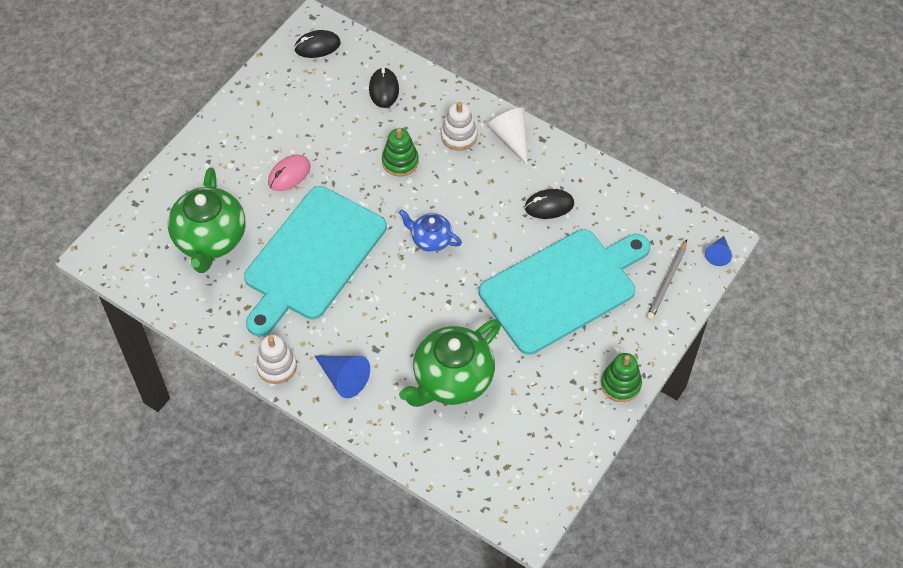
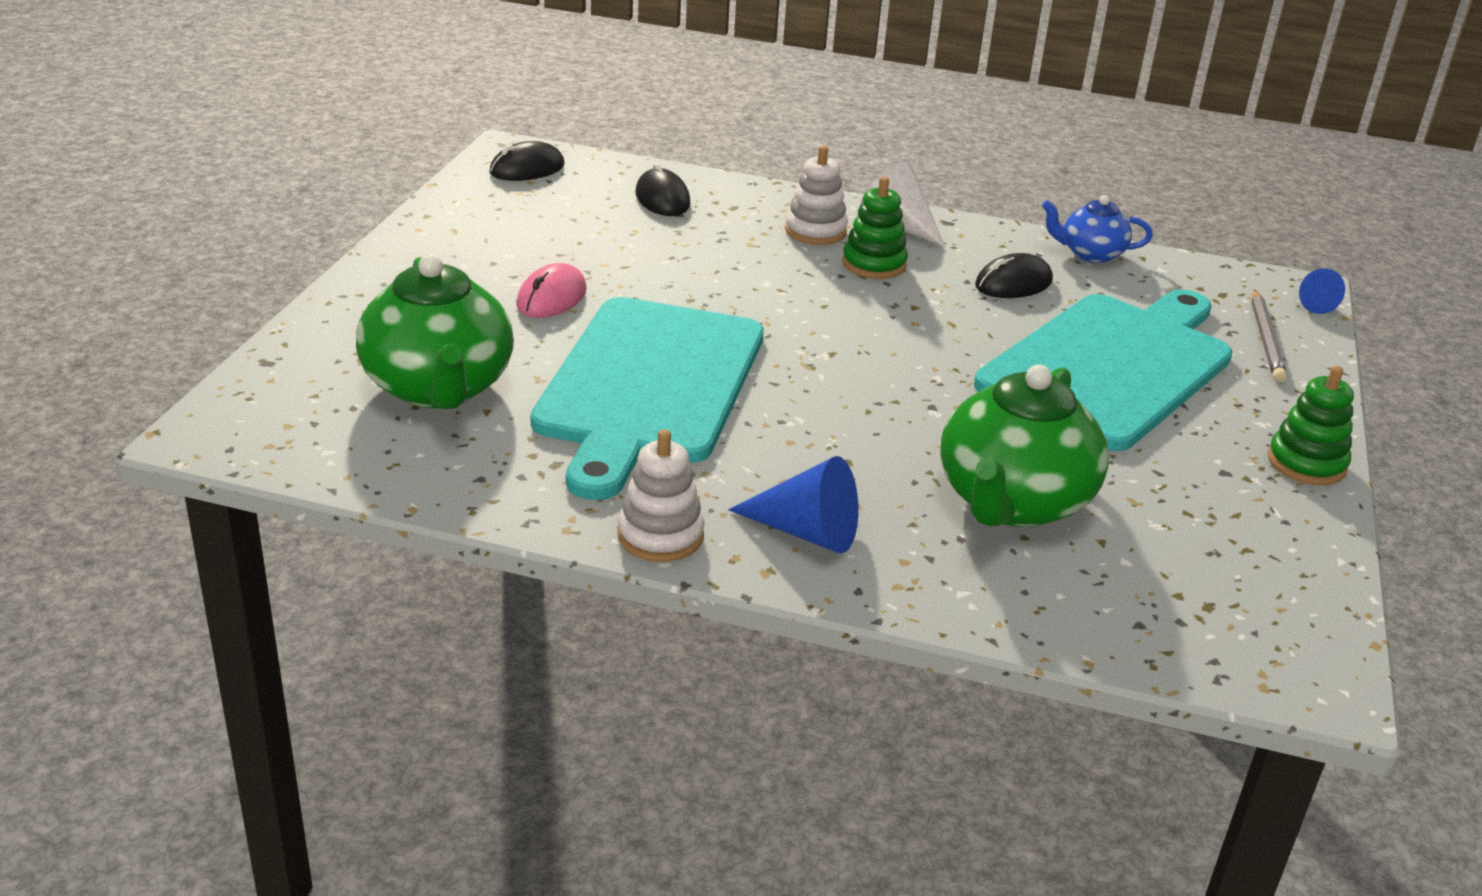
camera: 20 degrees left, 25 degrees down
(400, 161) = (737, 265): green stacking toy -> green stacking toy (874, 264)
(430, 239) = (848, 340): blue teapot -> blue teapot (1090, 254)

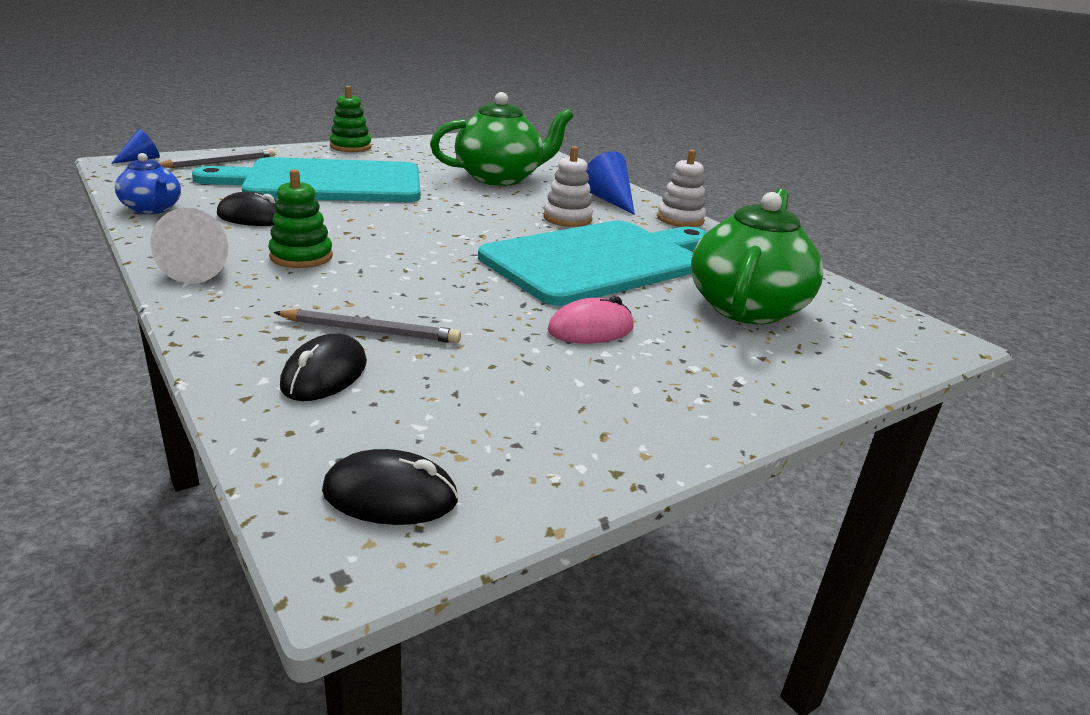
camera: 140 degrees left, 5 degrees down
(694, 231) = (370, 331): none -> grey pencil
(815, 231) = (274, 290): white stacking toy -> white stacking toy (567, 218)

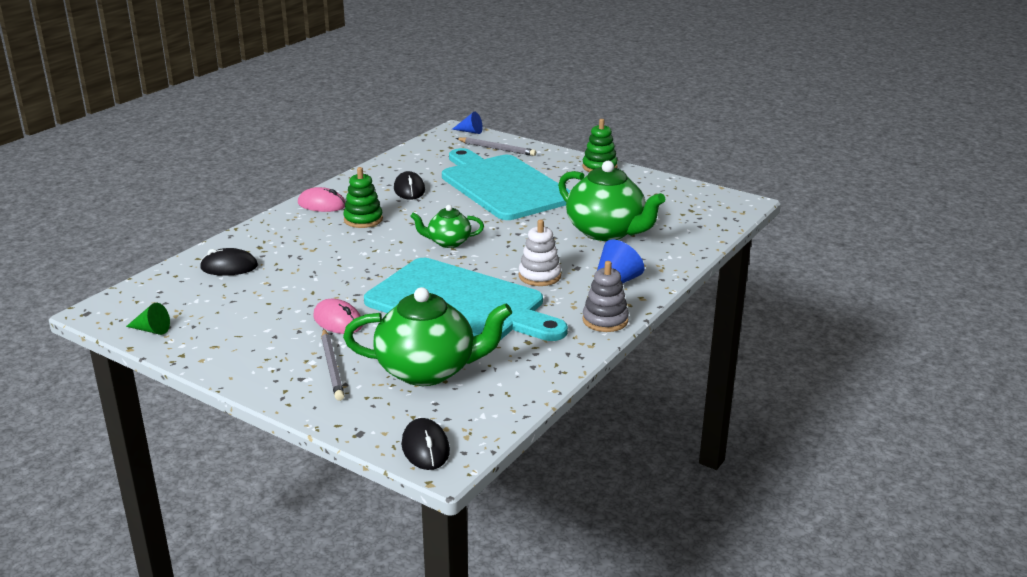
camera: 70 degrees right, 0 degrees up
(152, 209) = (390, 165): blue teapot -> none
(203, 268) = (322, 204): white cone -> pink mouse
(370, 331) = (283, 264): grey pencil -> grey pencil (332, 367)
(390, 495) = (139, 308): black mouse -> black mouse (425, 448)
(437, 233) = (448, 242): none -> green teapot
(498, 492) = (151, 330): none -> green cone
(680, 219) = (605, 320): white stacking toy -> grey stacking toy

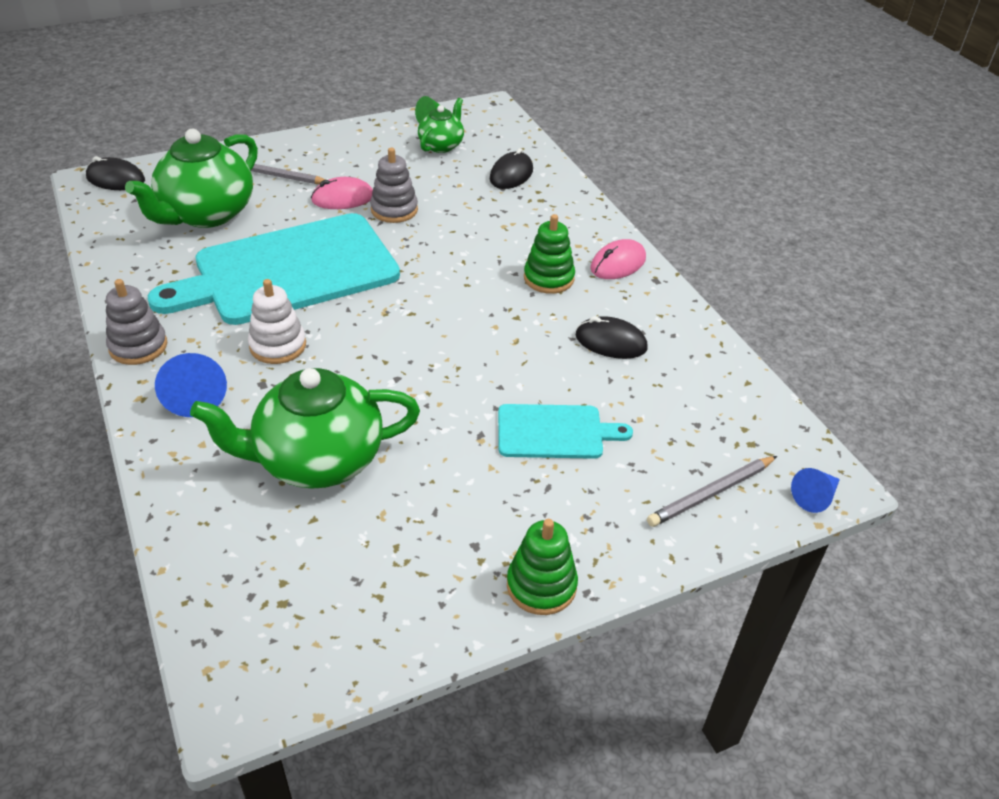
camera: 120 degrees right, 15 degrees up
(333, 294) = (394, 210): none -> grey stacking toy
(448, 242) = (429, 315): green teapot -> green teapot (441, 145)
(503, 186) = (555, 432): turquoise cutting board -> turquoise cutting board, size x0.48

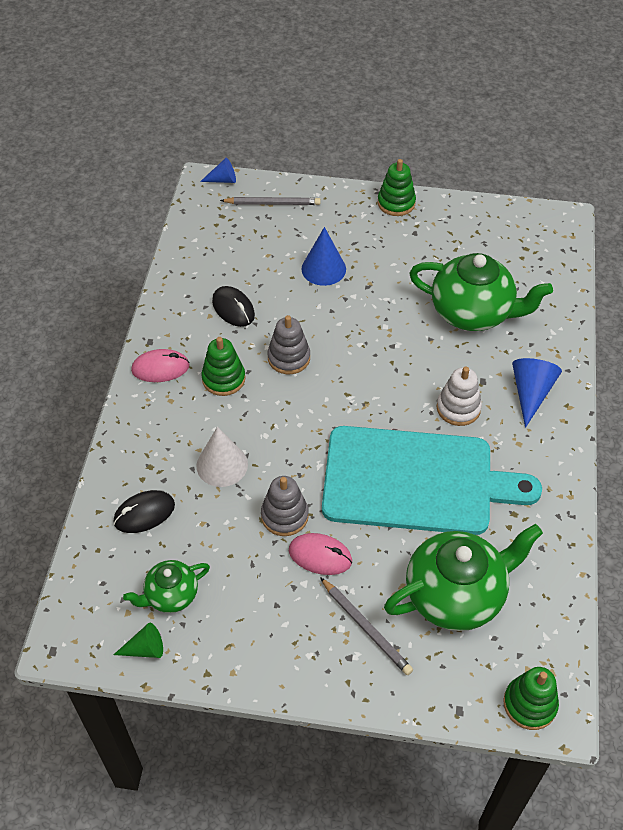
camera: 145 degrees left, 10 degrees up
(115, 179) = (529, 704): black mouse -> green stacking toy
(138, 346) = (559, 454): grey stacking toy -> grey stacking toy (289, 358)
(481, 221) = (222, 465): none -> white cone
(555, 432) = (323, 269): turquoise cutting board -> blue cone

